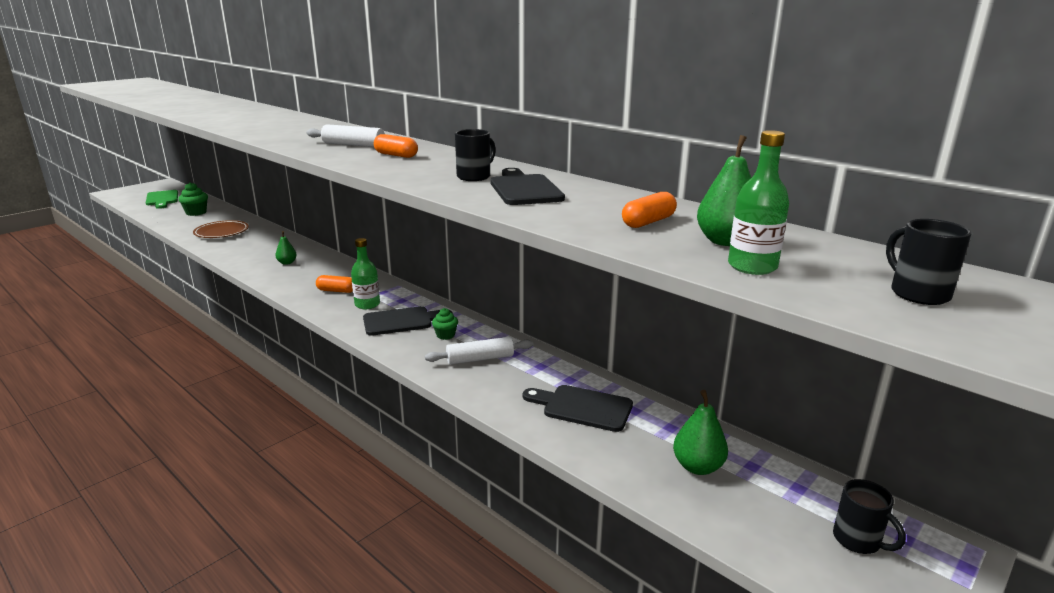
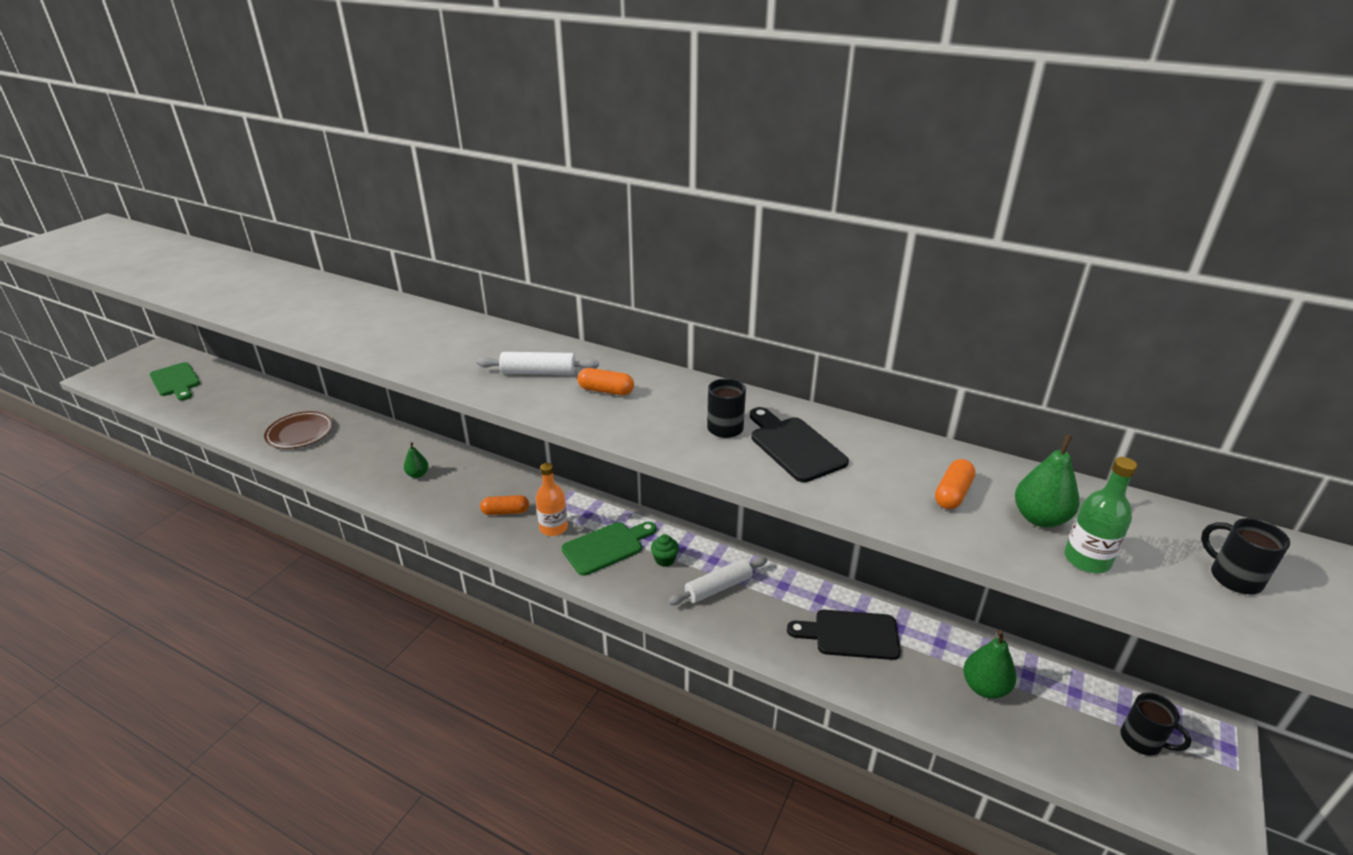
camera: 15 degrees left, 10 degrees up
(196, 212) = (241, 401): green cupcake -> none
(367, 304) = (553, 528): green bottle -> orange bottle
(402, 321) = (606, 547): black cutting board -> green cutting board

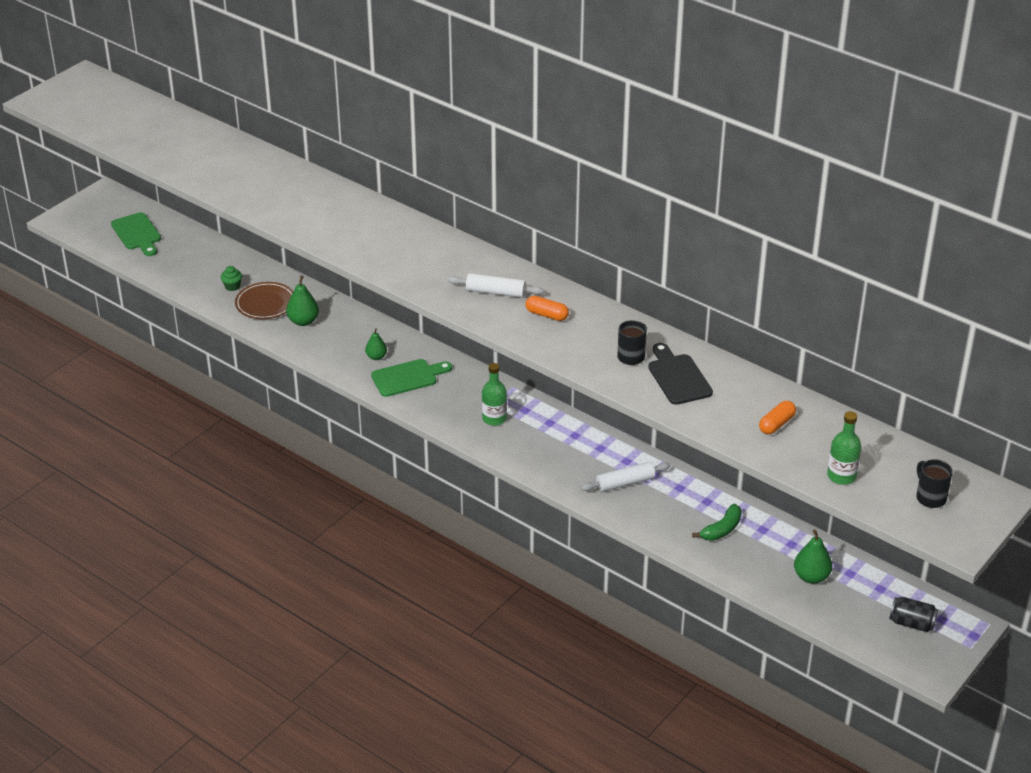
camera: 10 degrees right, 5 degrees up
(505, 512) = (454, 400): orange capsule -> none
(553, 528) = (494, 418): orange bottle -> green bottle
(606, 547) = (538, 440): green cutting board -> green cutting board (408, 377)
(665, 559) = (585, 456): green cupcake -> green cupcake (232, 286)
(850, 634) = (721, 529): black cutting board -> green banana
(1040, 518) = (827, 447): green pear -> green pear (303, 321)
(1142, 741) = (912, 623): black mug -> black can

